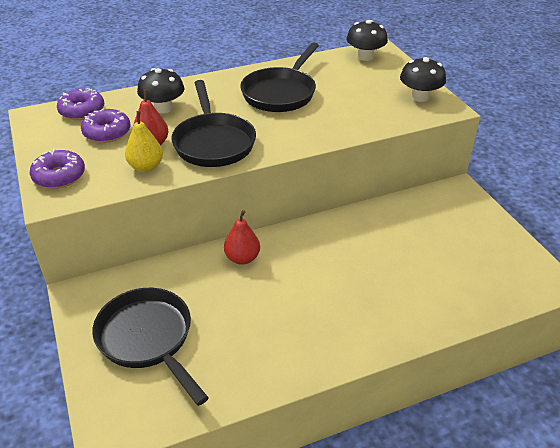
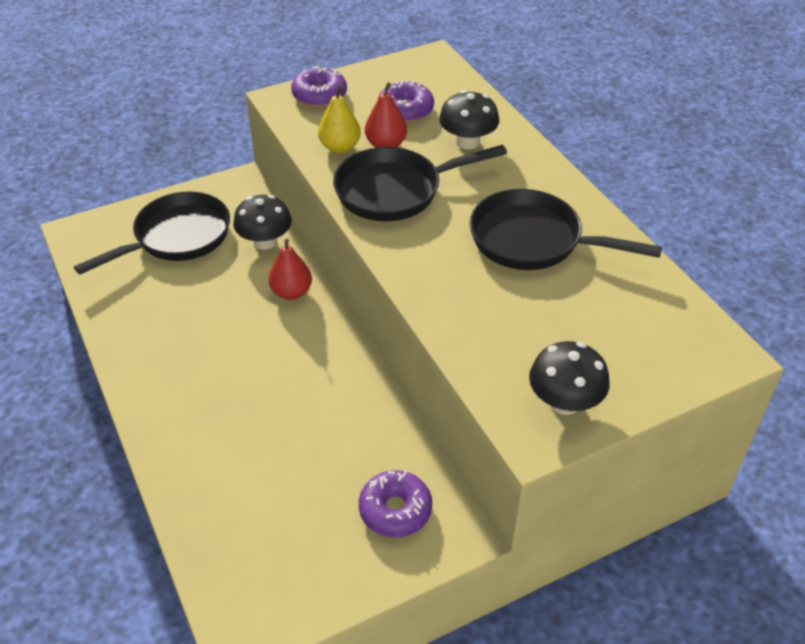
camera: 85 degrees right, 5 degrees up
(82, 111) = (448, 85): purple donut -> purple donut (395, 510)
(365, 57) = (689, 334): black mushroom -> black mushroom (265, 241)

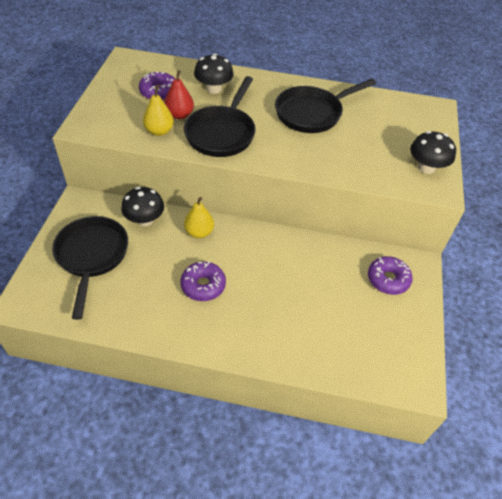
camera: 55 degrees left, 5 degrees up
(291, 292) = (199, 232): red pear -> yellow pear
(319, 95) = (100, 112): purple donut -> purple donut (203, 285)

